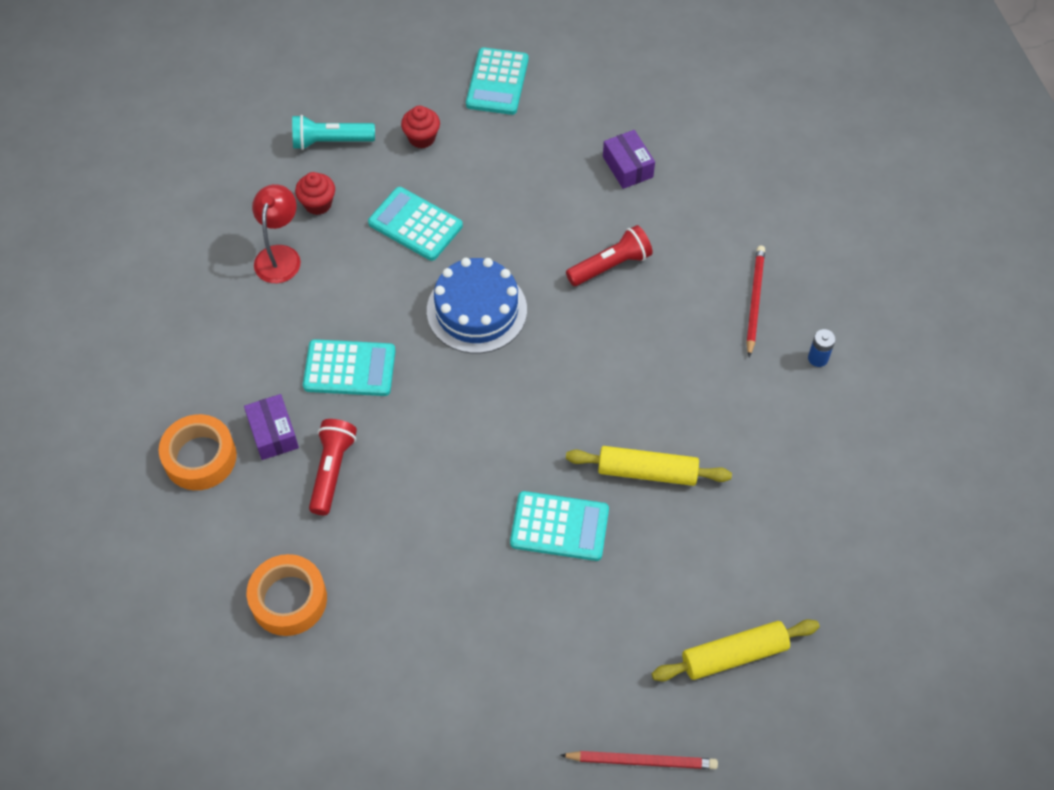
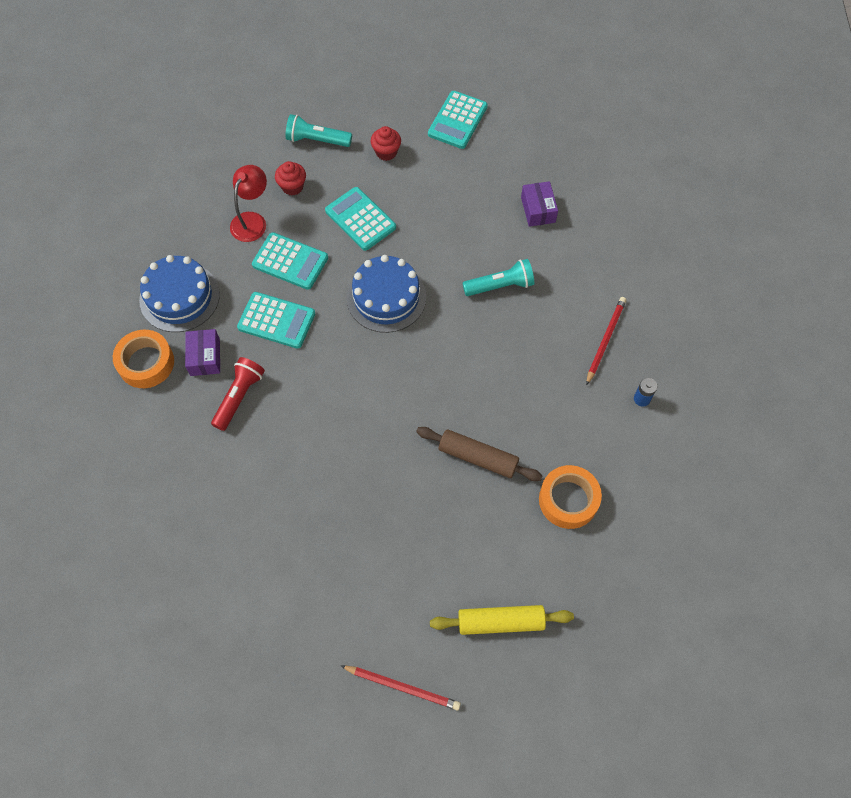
camera: 15 degrees right, 5 degrees up
(217, 368) = (179, 297): none -> blue cake
(289, 599) = (177, 489): orange tape -> orange tape (568, 500)
(559, 526) = (396, 484): turquoise calculator -> turquoise calculator (290, 261)
(610, 265) = (500, 286): red flashlight -> turquoise flashlight
(647, 471) = (478, 457): yellow rolling pin -> brown rolling pin

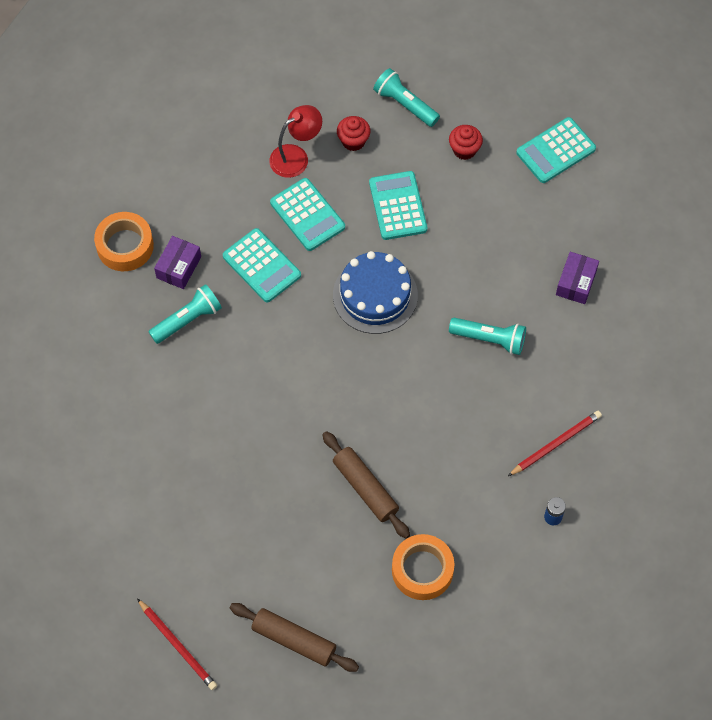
camera: 30 degrees right, 0 degrees up
(179, 297) = (188, 198): blue cake -> none
(239, 397) = (188, 320): red flashlight -> turquoise flashlight
(500, 622) = (294, 640): yellow rolling pin -> brown rolling pin

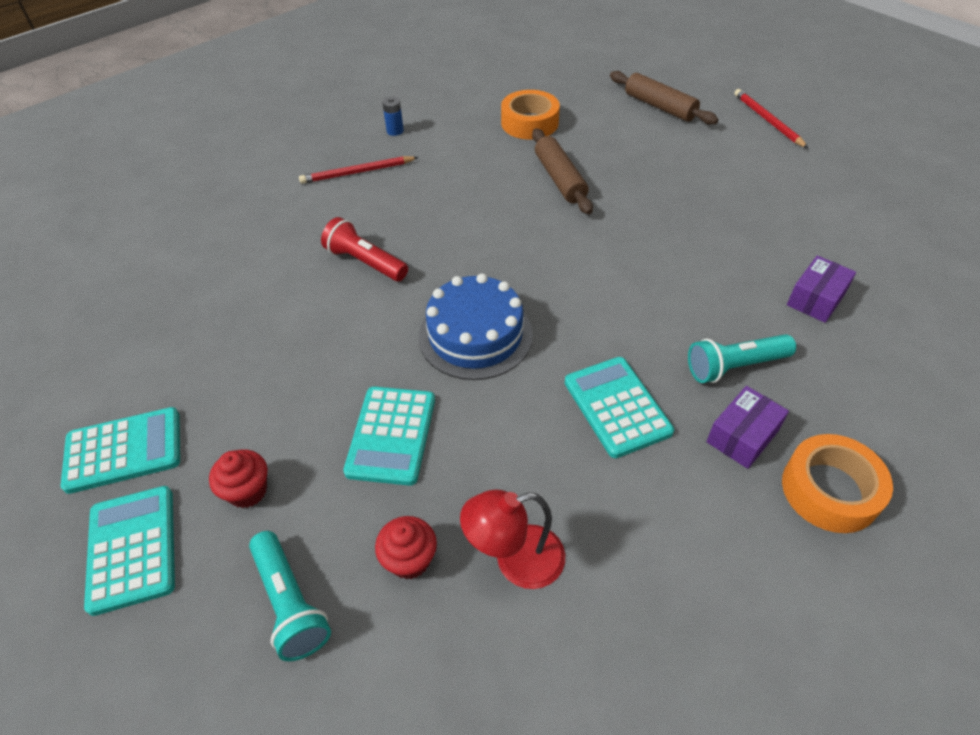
camera: 160 degrees left, 15 degrees down
(307, 215) = (528, 459): turquoise calculator -> turquoise calculator (132, 549)
(489, 339) = (365, 262): turquoise flashlight -> red flashlight
(576, 283) = (231, 291): purple box -> purple box (816, 299)

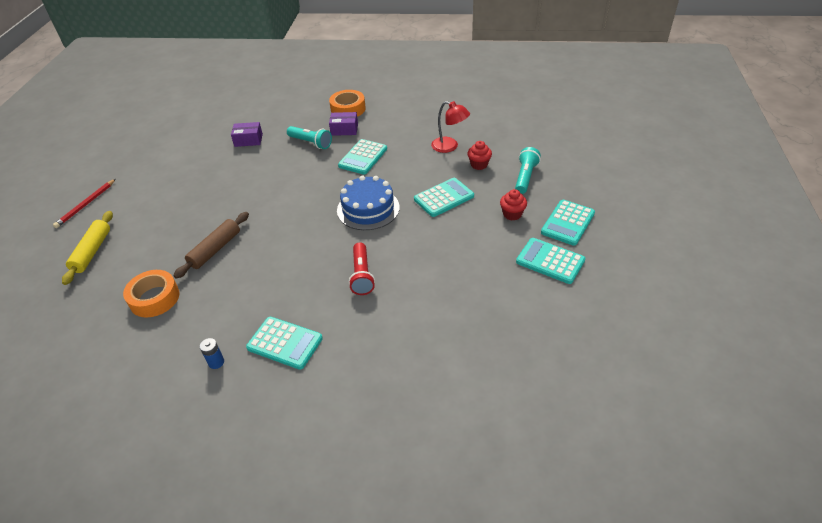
camera: 130 degrees left, 5 degrees down
(357, 172) = (285, 343): red pencil -> turquoise calculator
(659, 107) = (92, 252): brown rolling pin -> yellow rolling pin

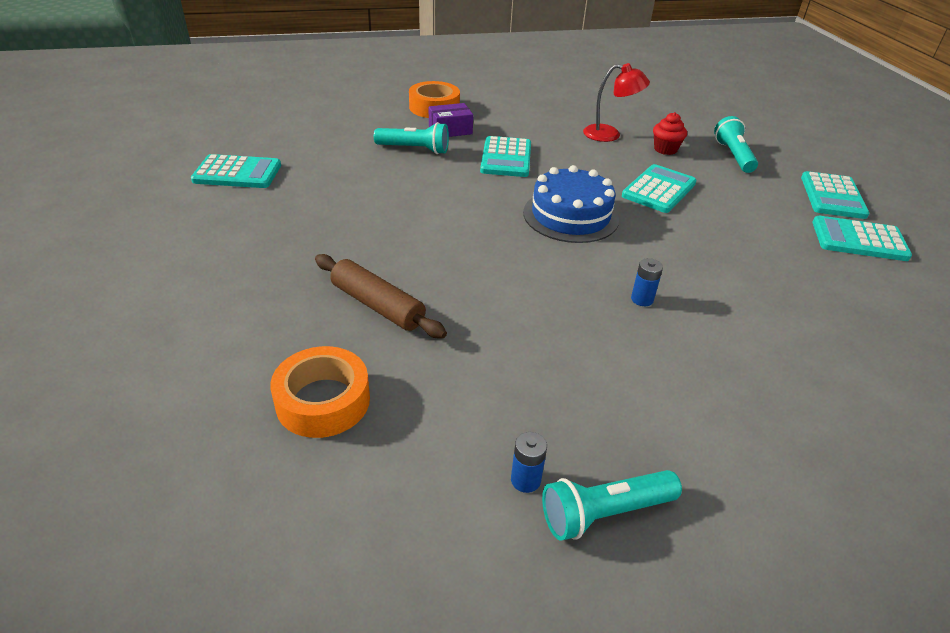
camera: 25 degrees left, 5 degrees down
(86, 205) = (73, 278): red pencil -> none
(92, 252) = (138, 349): yellow rolling pin -> none
(215, 249) = (378, 305): brown rolling pin -> brown rolling pin turned 60 degrees counterclockwise
(239, 388) = (604, 513): none -> turquoise flashlight
(248, 140) = (313, 156): purple box -> none
(285, 343) = (615, 419): turquoise calculator -> turquoise calculator (237, 173)
(362, 275) = (642, 299): red flashlight -> blue battery
(512, 214) = (760, 196): red cupcake -> none

